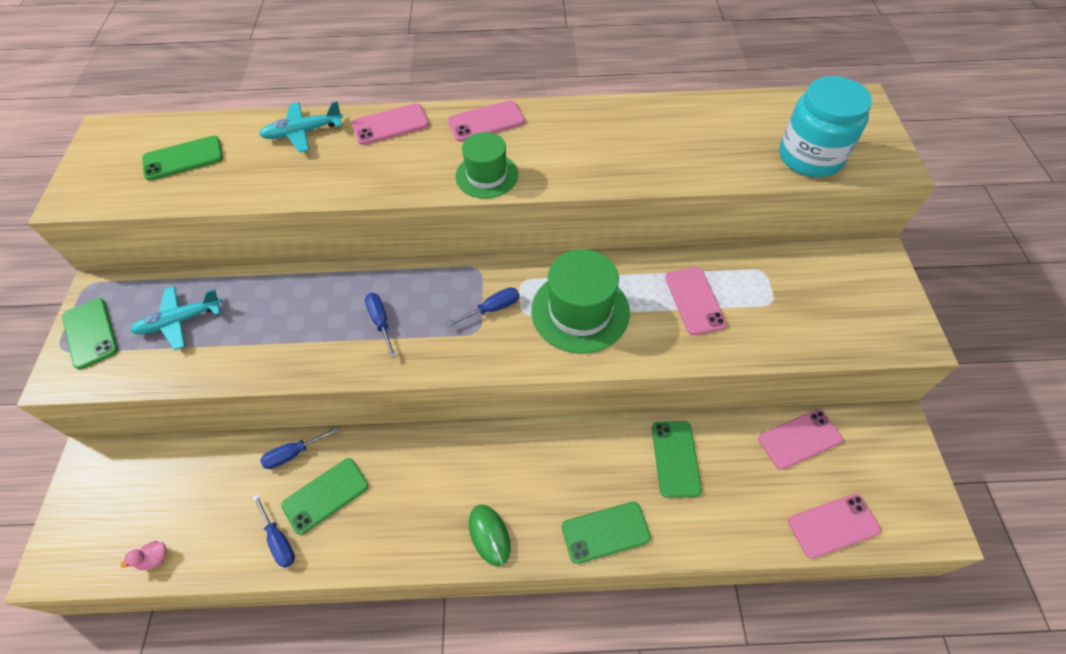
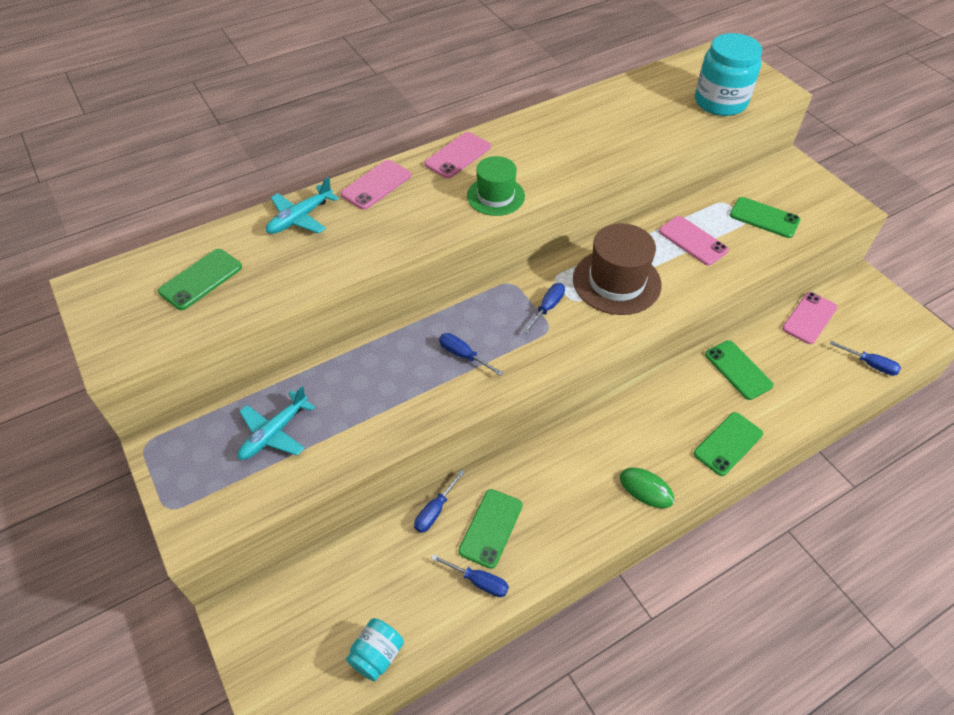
camera: 30 degrees left, 5 degrees down
(90, 333) = (189, 482): green phone -> green phone (764, 218)
(155, 558) = (377, 655): pink duck -> turquoise jar
(580, 311) = (616, 282): green hat -> brown hat
(833, 525) = (870, 364): pink phone -> blue screwdriver

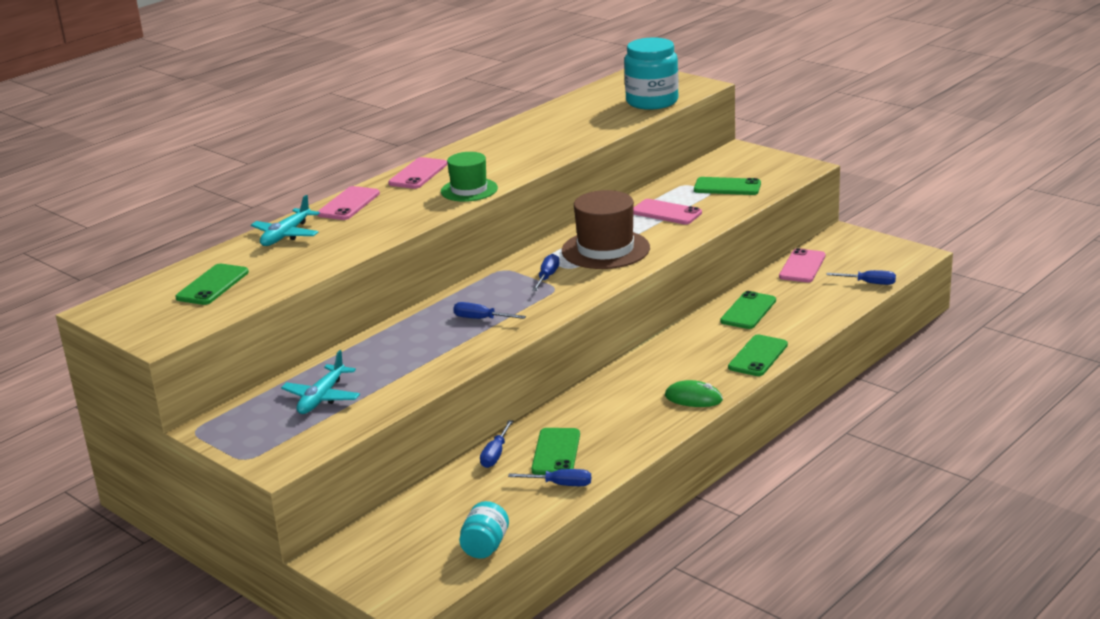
camera: 15 degrees left, 25 degrees down
(738, 370) = (748, 311): green phone -> green phone turned 75 degrees clockwise

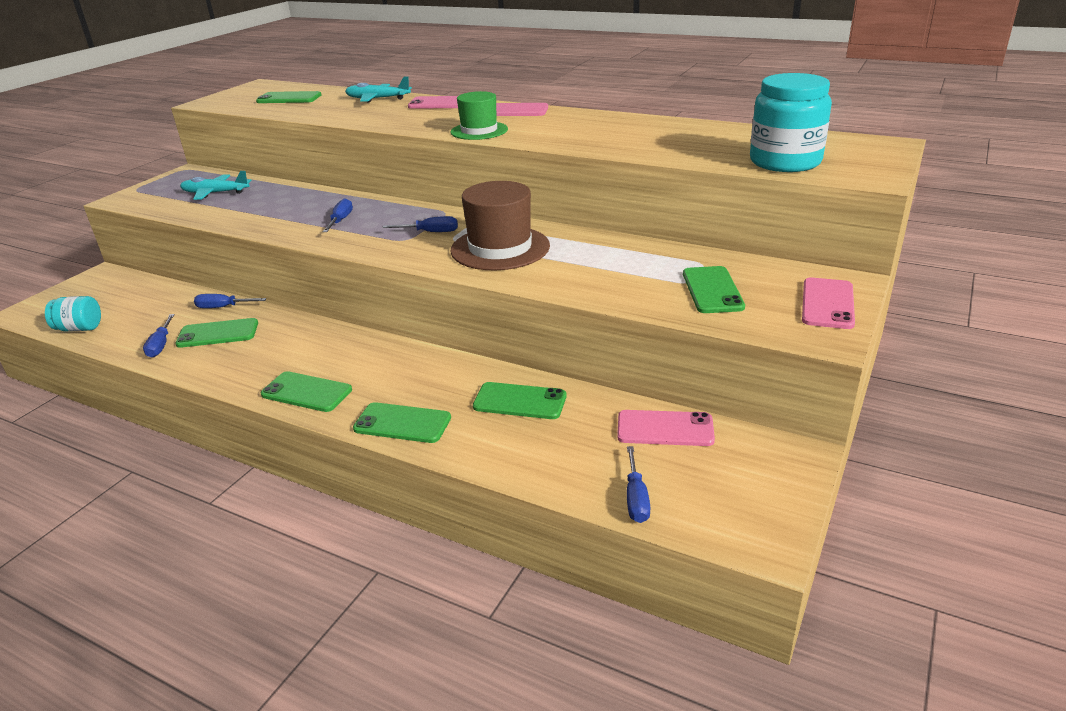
camera: 75 degrees right, 5 degrees up
(666, 212) = (611, 265): pink phone -> pink phone (827, 304)
(693, 398) = (306, 392): green mouse -> green phone

